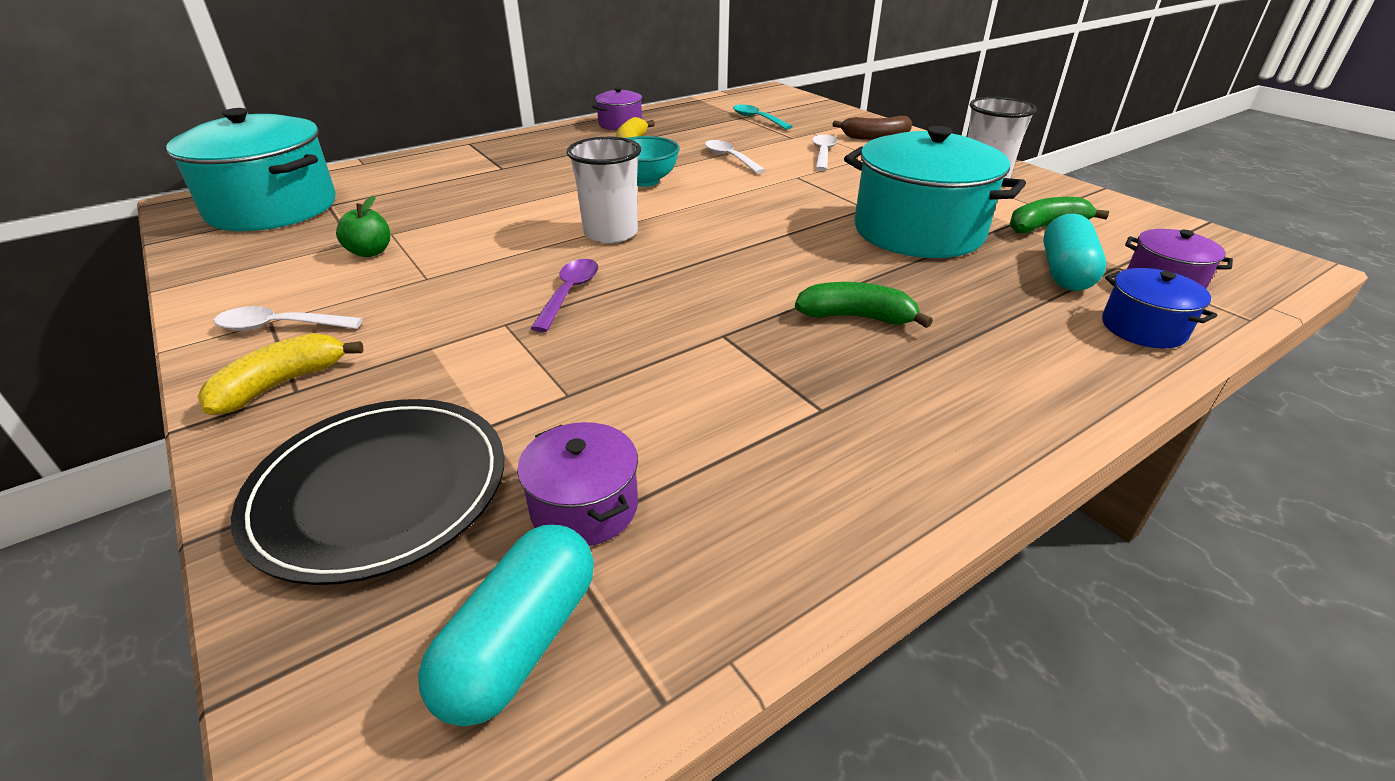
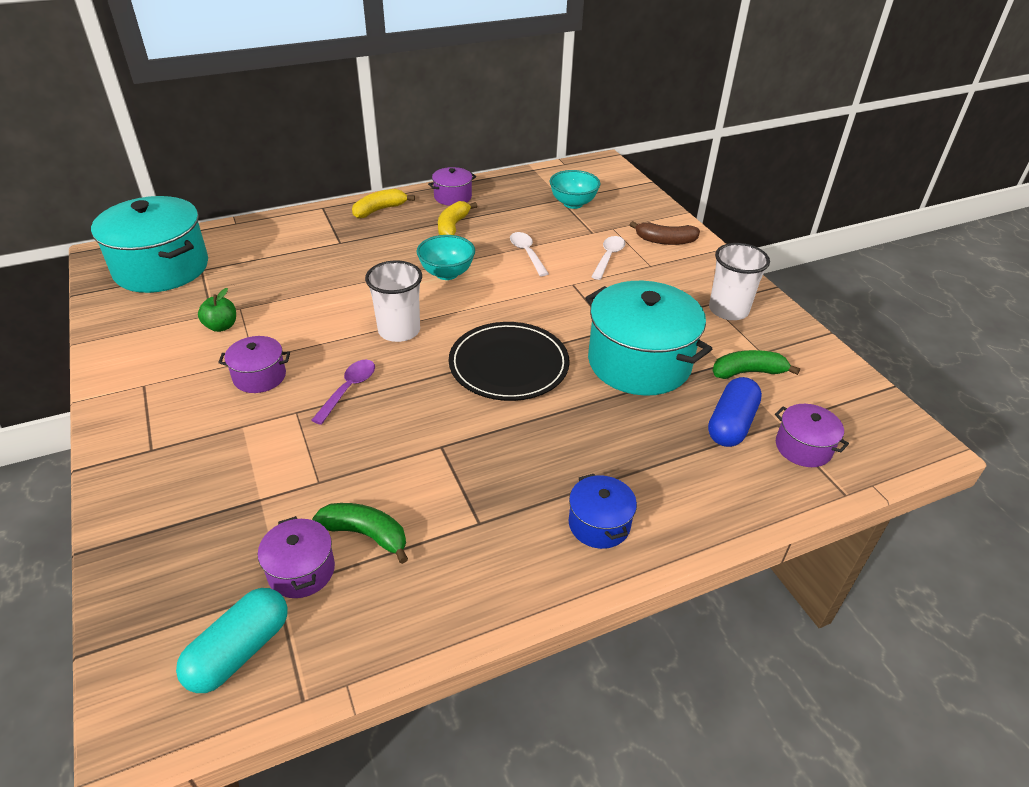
camera: 10 degrees right, 5 degrees up
(280, 327) = (149, 391): white spoon -> none
(281, 384) = (143, 443): yellow banana -> yellow banana (379, 210)
(379, 490) = (186, 536): black plate -> black plate (508, 365)
(440, 294) = (259, 376): none -> purple pot
(757, 119) = (573, 203): turquoise spoon -> turquoise bowl
(856, 317) = (544, 445): green banana -> green banana (366, 534)
(1065, 272) = (731, 424): turquoise capsule -> blue capsule
(1143, 328) = (754, 489): blue pot -> blue pot (599, 524)

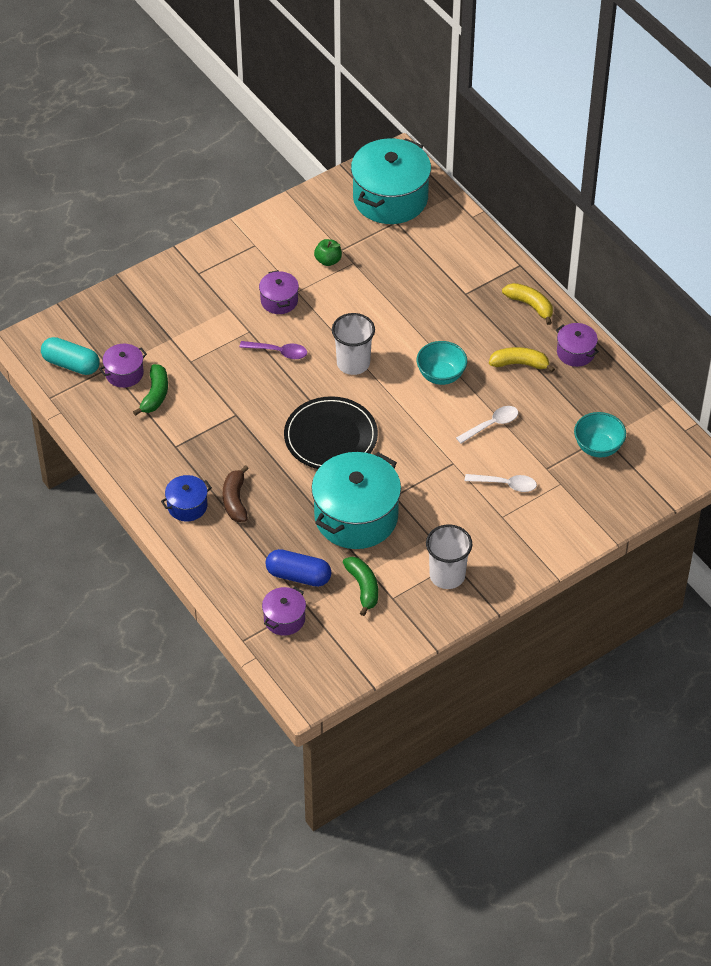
camera: 80 degrees right, 10 degrees up
(665, 241) = (550, 526): brown banana -> brown banana (235, 500)

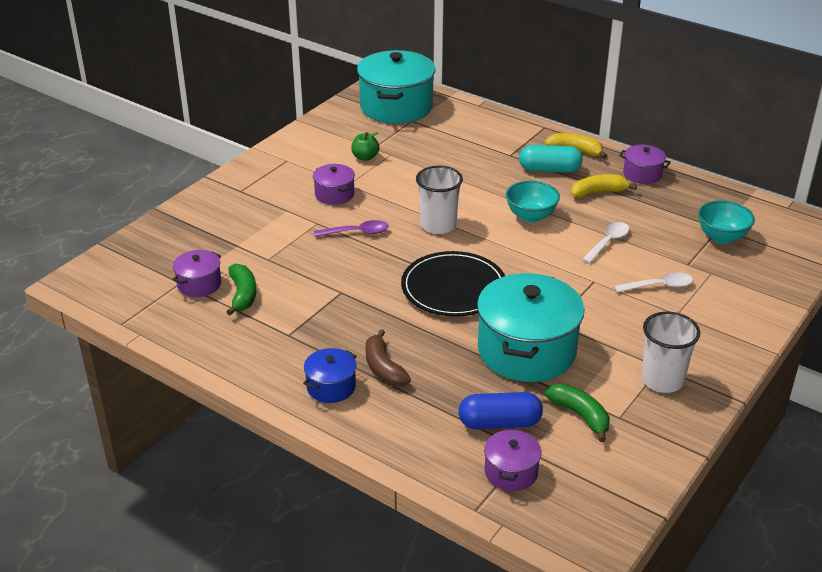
camera: 20 degrees left, 15 degrees down
(71, 364) = (134, 289): turquoise capsule -> turquoise capsule (549, 170)

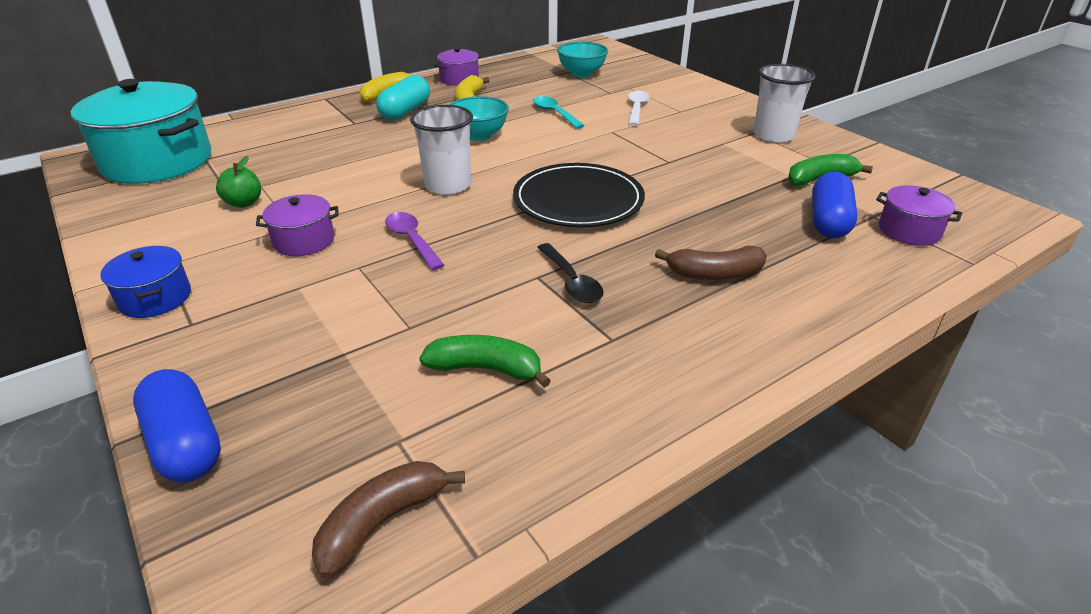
camera: 70 degrees left, 0 degrees up
(132, 293) = (382, 521): none -> brown banana
(159, 225) = (185, 443): none -> blue capsule
(199, 284) = (421, 416): purple pot -> none
(331, 387) = (743, 322): blue pot -> blue pot (155, 298)
(342, 307) = (571, 281): none -> black spoon
(357, 232) = (412, 240): purple spoon -> purple spoon turned 45 degrees counterclockwise
(527, 350) = (710, 183): turquoise pot -> none
(608, 242) = (554, 113): white spoon -> turquoise spoon

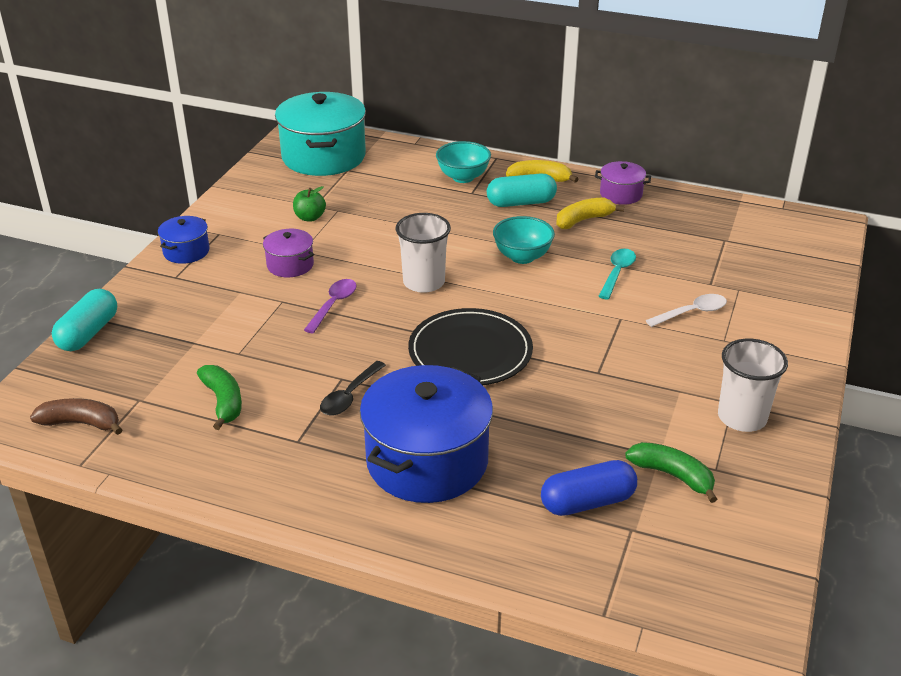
camera: 55 degrees right, 0 degrees up
(185, 443) = (88, 333): blue capsule -> turquoise capsule
(581, 74) = (732, 249): turquoise bowl -> turquoise bowl (463, 177)
(714, 274) = (427, 461): brown banana -> blue pot
(909, 231) = (625, 559): purple pot -> none

